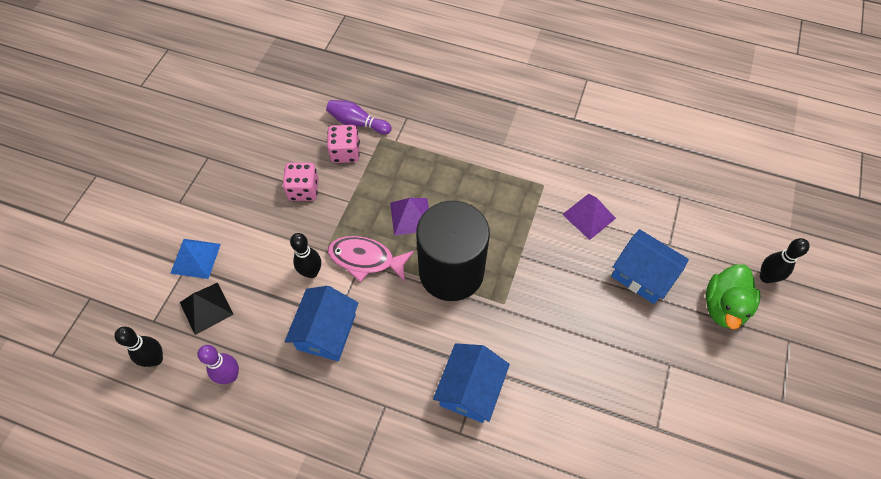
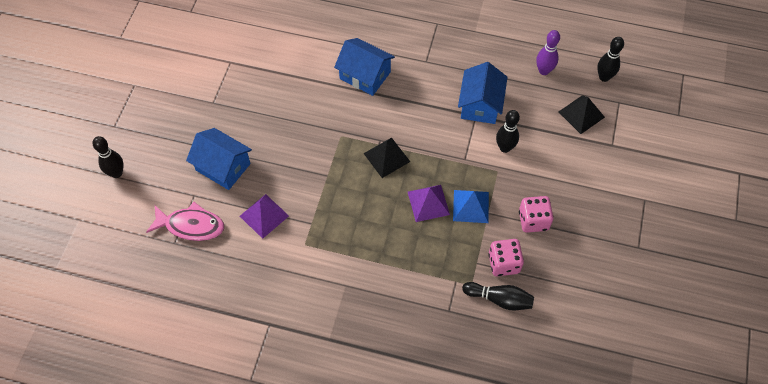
camera: 175 degrees right, 0 degrees up
(195, 258) = (607, 151): blue pyramid -> blue pyramid (470, 206)
(357, 123) = (499, 299): purple bowling pin -> black bowling pin
(365, 259) = (461, 162): pink fish -> pink fish (191, 226)
(451, 271) = (386, 157): black cylinder -> black pyramid
(470, 389) = (365, 75): blue house -> blue house turned 75 degrees counterclockwise
(723, 306) = (160, 147): green duck -> none

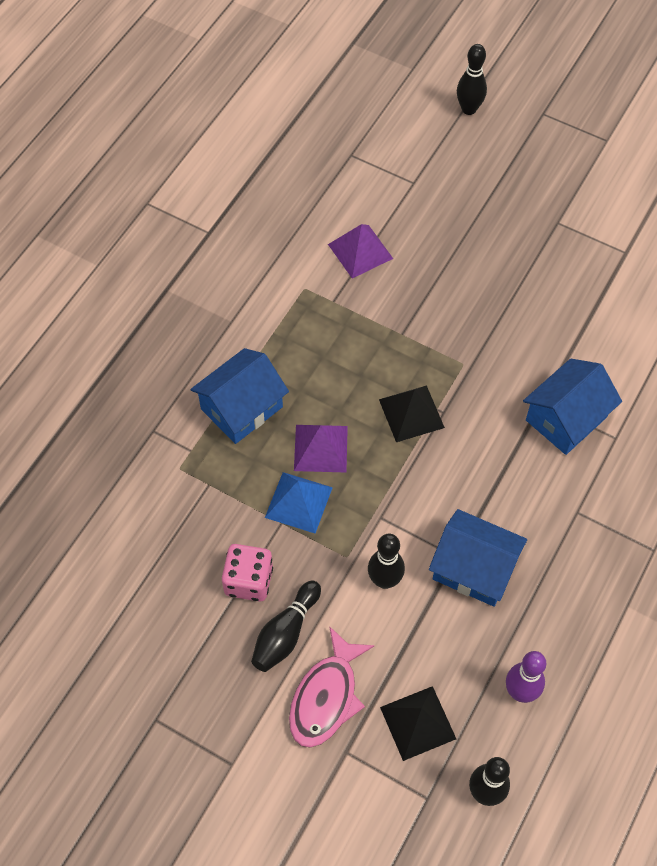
camera: 105 degrees right, 0 degrees up
(191, 226) = (369, 174): pink fish -> pink fish (326, 697)
(223, 167) = (448, 218): blue house -> blue house (241, 408)
(499, 299) = (145, 497): black bowling pin -> black bowling pin (286, 633)
(504, 263) = (195, 519): pink dice -> none

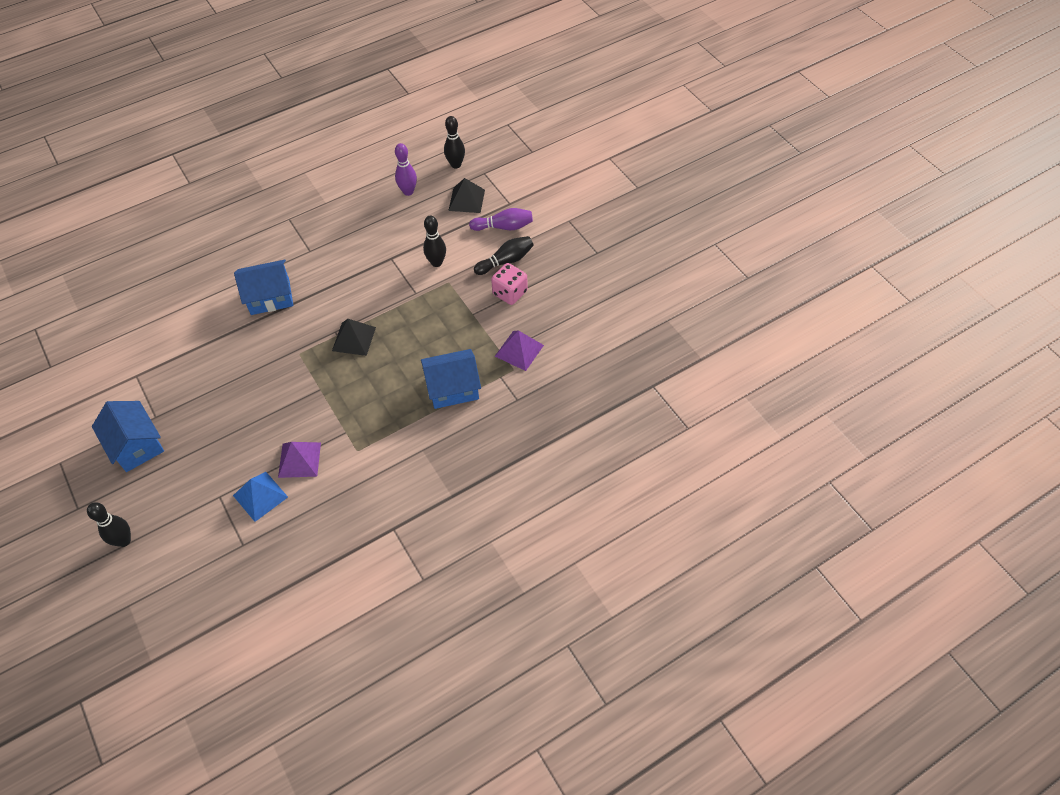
camera: 150 degrees left, 5 degrees down
(299, 502) = (455, 320): blue pyramid -> blue pyramid (260, 496)
(321, 448) = (421, 343): purple pyramid -> purple pyramid (519, 350)
(326, 697) = (504, 227): pink fish -> purple bowling pin
(474, 568) = (386, 248): blue house -> blue house (136, 445)

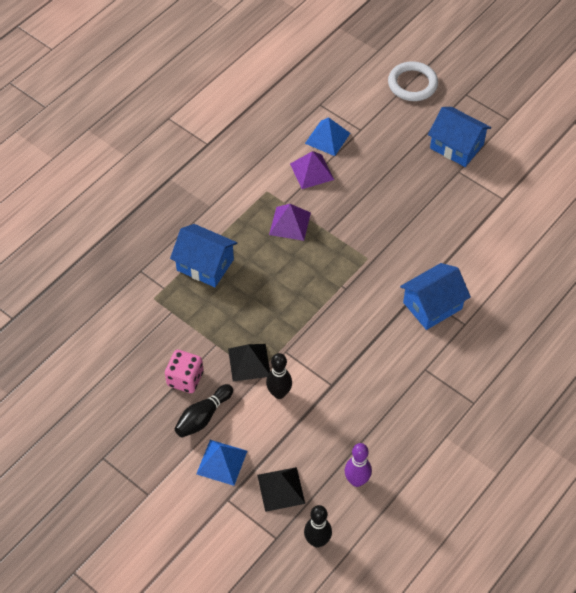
camera: 160 degrees right, 0 degrees up
(124, 540) = (412, 84): black bowling pin -> white ring
(354, 339) = (323, 286): black pyramid -> black pyramid (249, 362)
(453, 388) = (205, 265): blue house -> blue house turned 60 degrees clockwise
(504, 227) = (222, 462): purple bowling pin -> blue pyramid
(519, 350) = (154, 318): purple pyramid -> purple pyramid (290, 223)

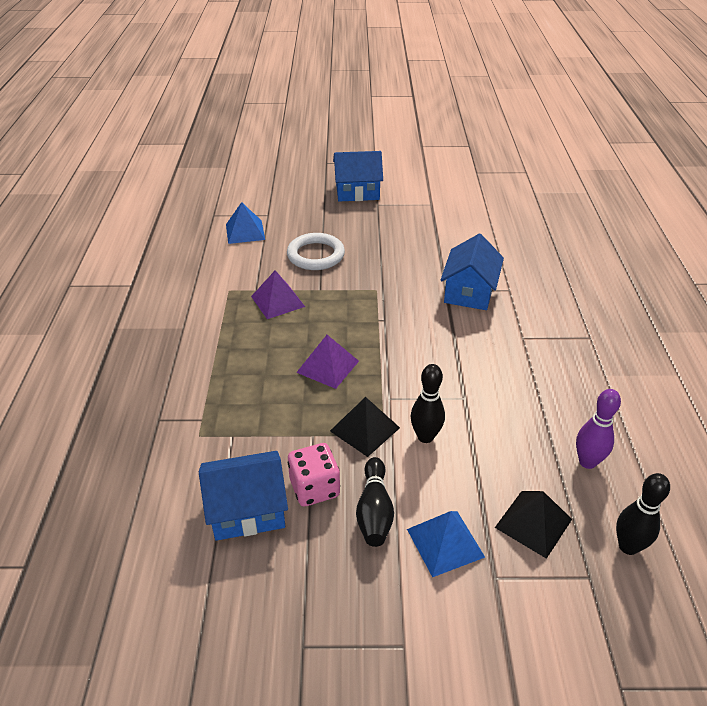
camera: 40 degrees left, 15 degrees down
(205, 265) = (227, 375): blue house -> blue house (247, 510)
(312, 171) = (256, 258): purple pyramid -> purple pyramid (328, 366)
(412, 84) = (278, 173): white ring -> white ring (315, 255)

